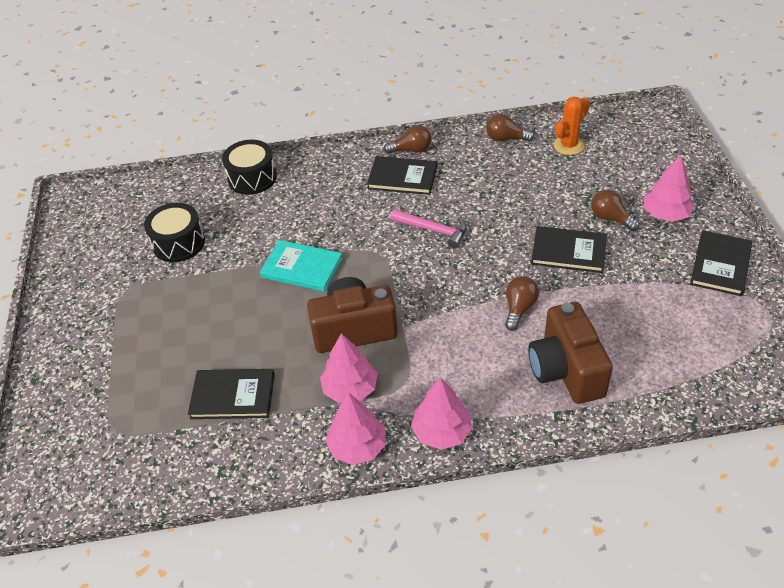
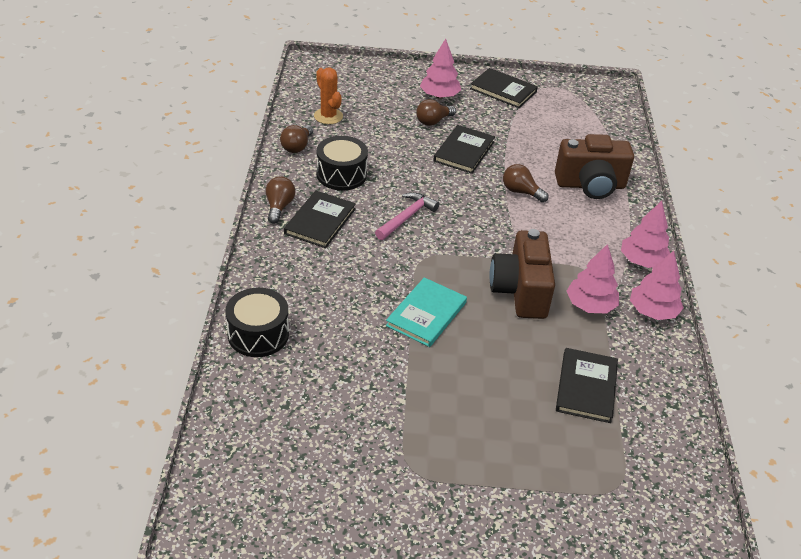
camera: 85 degrees left, 5 degrees down
(178, 243) = (346, 413): black drum -> black drum (341, 174)

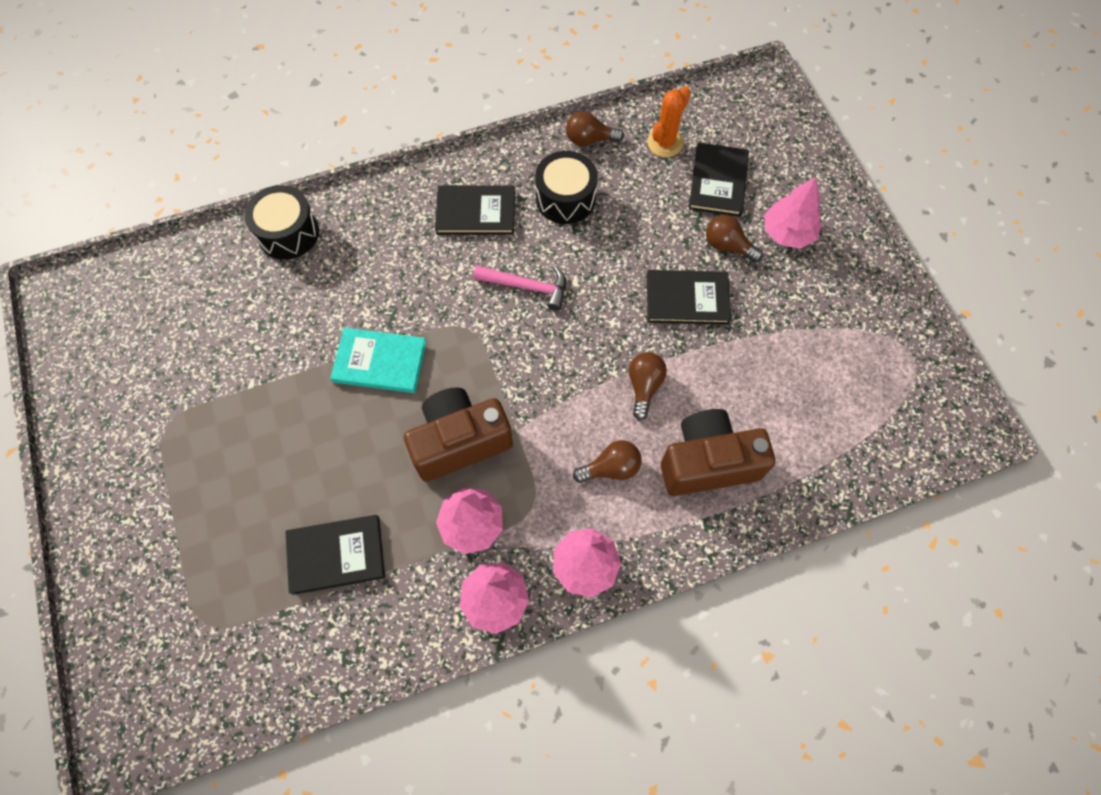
camera: 70 degrees right, 25 degrees up
(279, 207) = (479, 168): brown light bulb -> brown light bulb (611, 468)
(503, 90) = (855, 297): black book -> black book (718, 182)
(590, 185) = (707, 463): brown camera -> brown camera turned 105 degrees clockwise

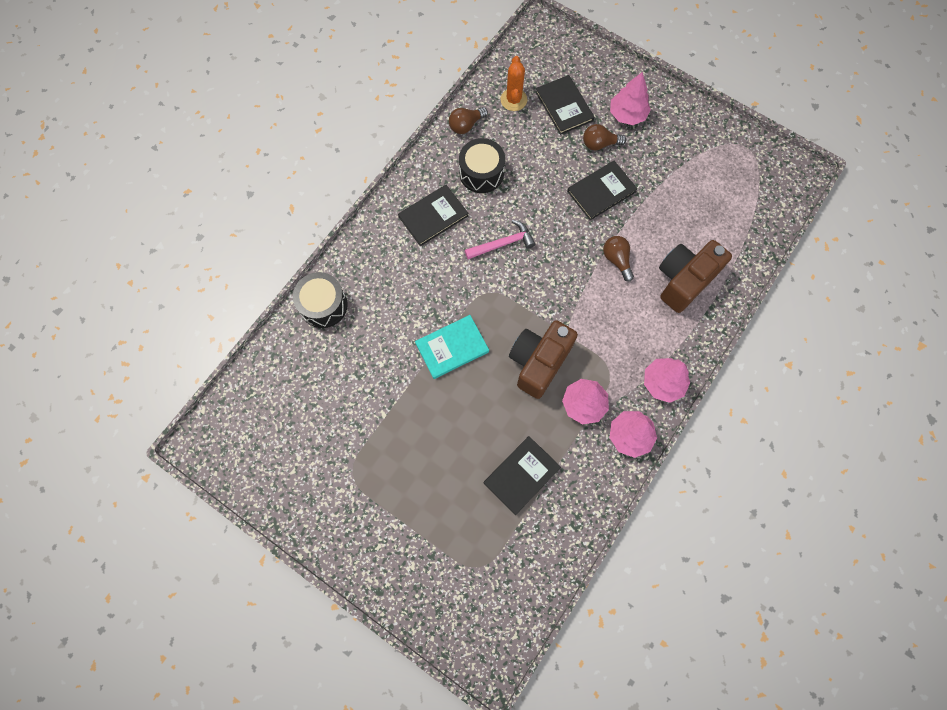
camera: 35 degrees left, 5 degrees up
(611, 468) = (635, 319): brown light bulb -> none

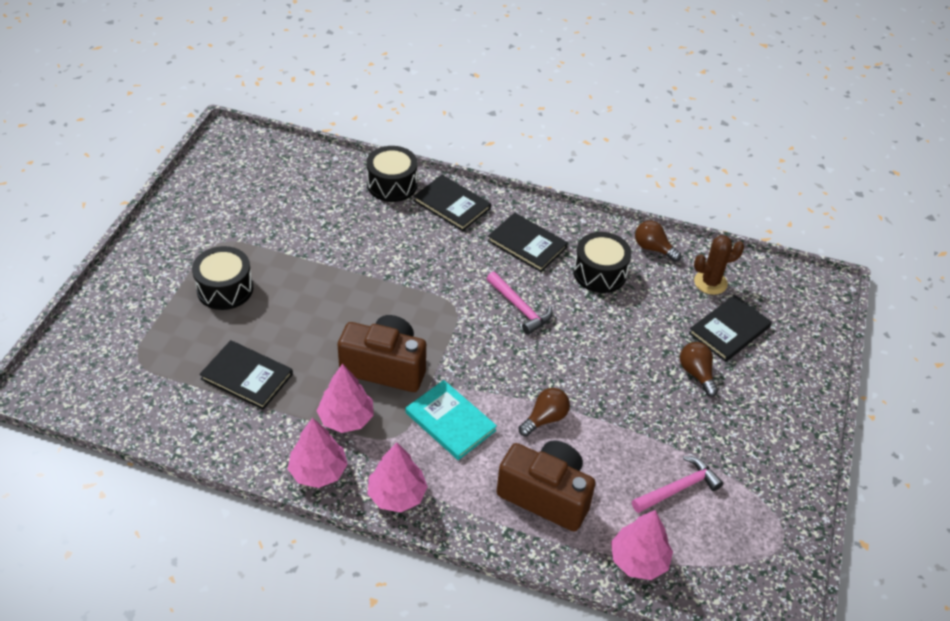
camera: 70 degrees right, 25 degrees down
(414, 478) = (225, 289): none -> black drum
(452, 347) = (378, 290): turquoise book -> turquoise book (450, 422)
(513, 100) = (710, 282): orange cactus -> brown cactus
(601, 191) = (631, 387): black book -> black book (452, 205)
(627, 114) = (755, 395): pink tree -> pink tree (638, 560)
(695, 194) = (678, 488): none -> pink hammer

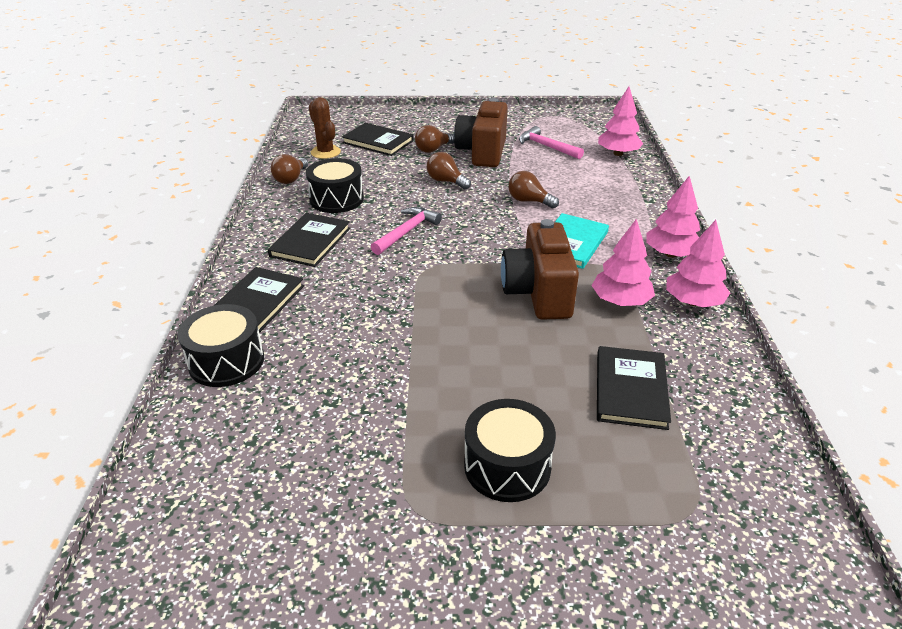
camera: 105 degrees left, 10 degrees down
(546, 495) = (602, 191): brown camera -> brown camera (482, 152)
(612, 363) = (446, 181): none -> brown light bulb

